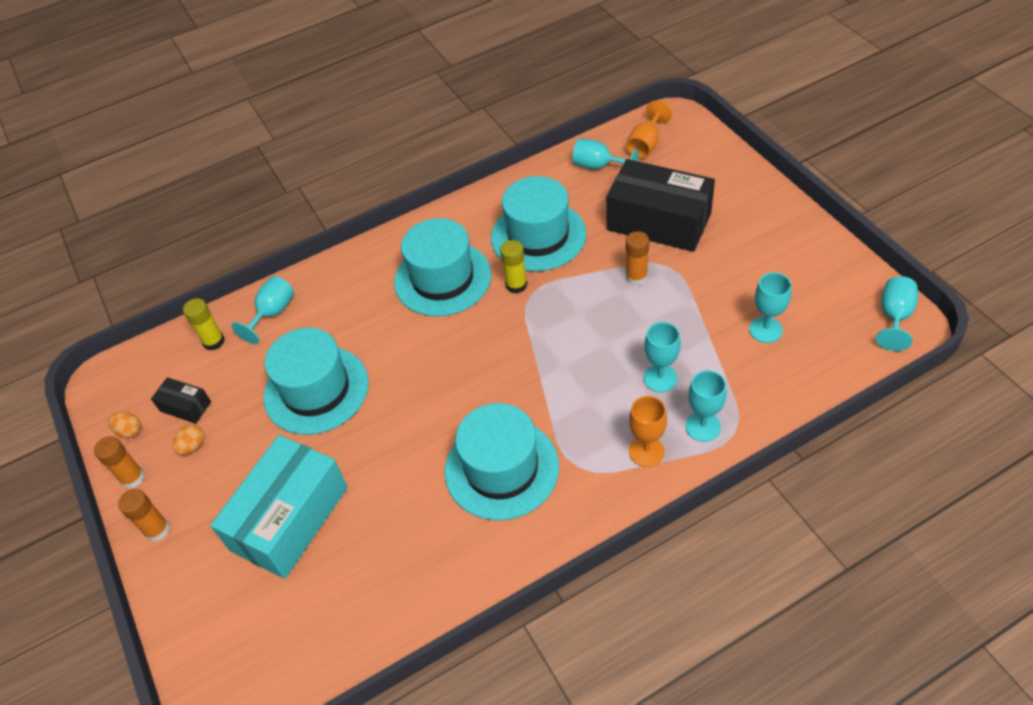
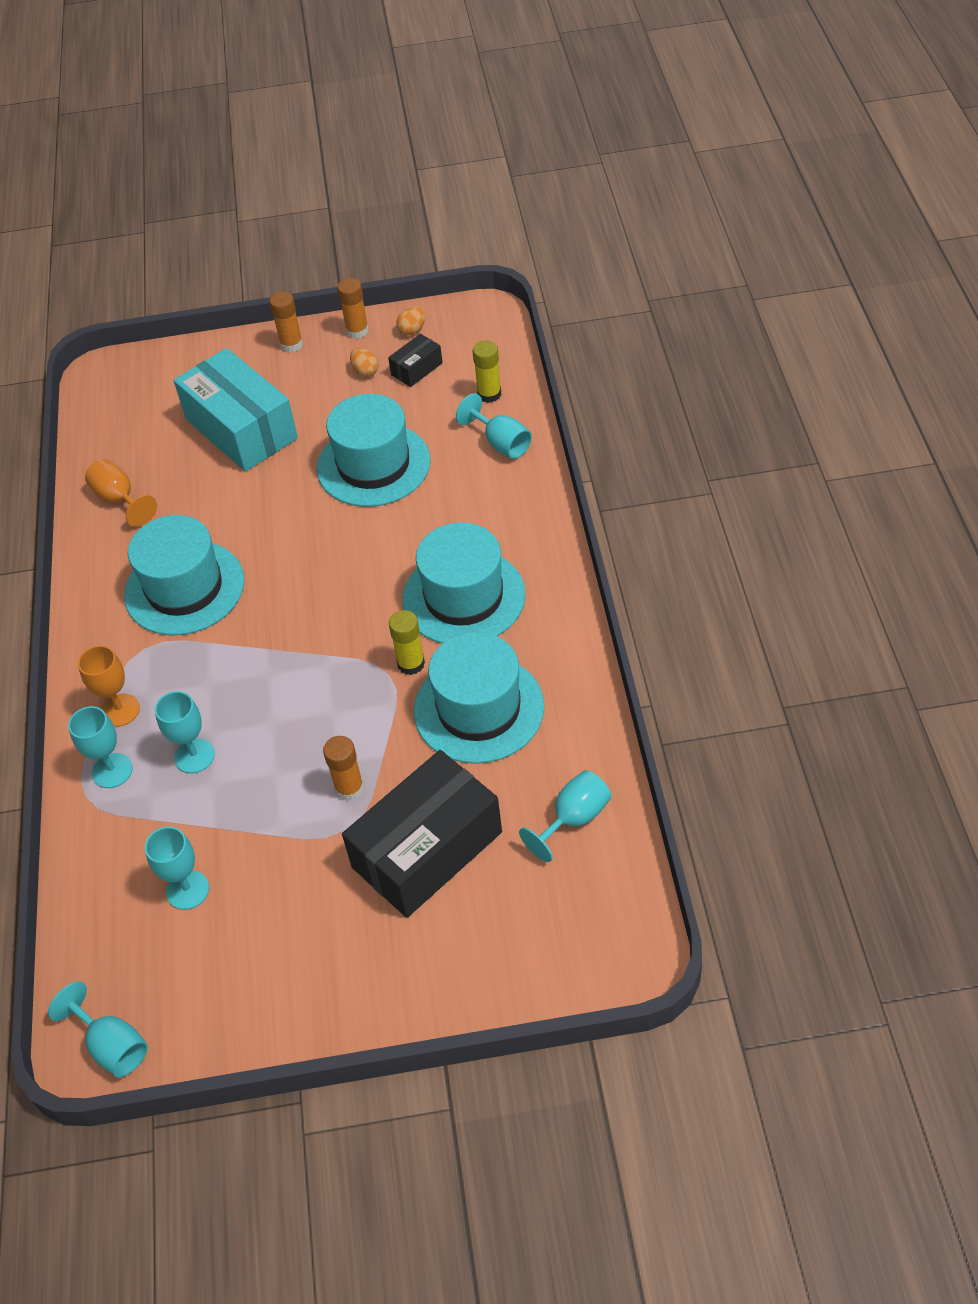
camera: 110 degrees right, 0 degrees up
(645, 144) = (589, 895): orange goblet -> orange goblet (120, 499)

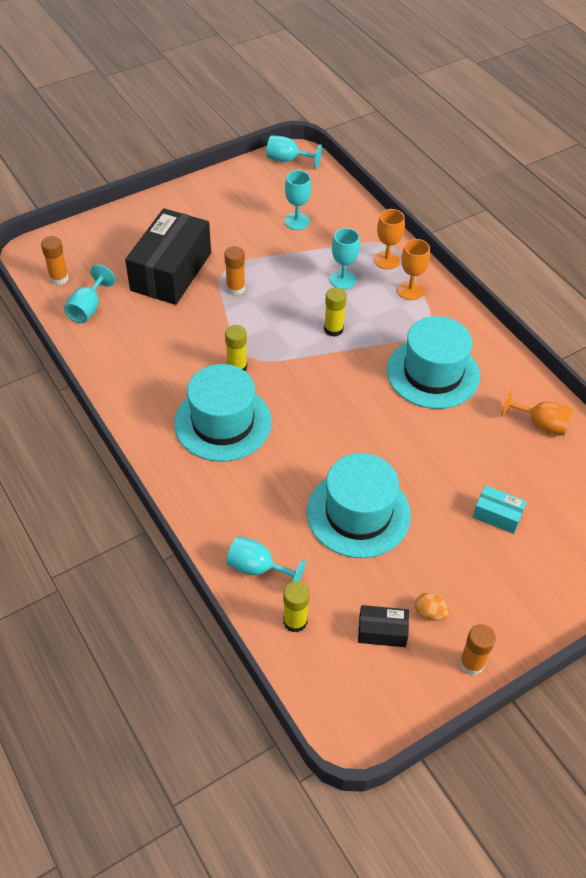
camera: 150 degrees right, 0 degrees up
(112, 771) = (386, 260): turquoise goblet -> orange goblet
(241, 429) = (497, 515): turquoise box -> turquoise box, size x0.44
(259, 681) = (333, 329): none -> yellow glue stick
(291, 344) = (524, 625): orange glue stick -> orange glue stick (59, 278)
(412, 330) = (416, 682): orange egg -> none
(416, 369) = (382, 631): black box -> black box turned 75 degrees clockwise
(479, 708) = (175, 352): turquoise hat -> none

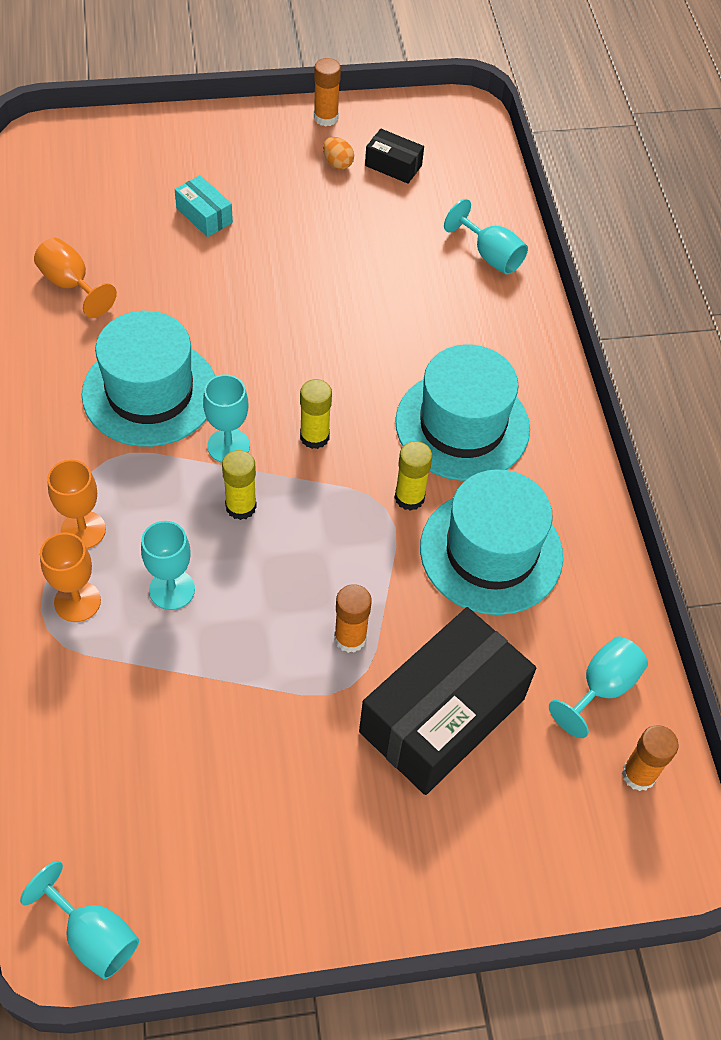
camera: 160 degrees left, 5 degrees up
(295, 621) = (473, 200): yellow glue stick -> yellow glue stick (314, 437)
(297, 221) = (172, 749): turquoise goblet -> turquoise goblet (228, 446)
(358, 513) = (353, 268): turquoise hat -> turquoise hat (491, 552)

